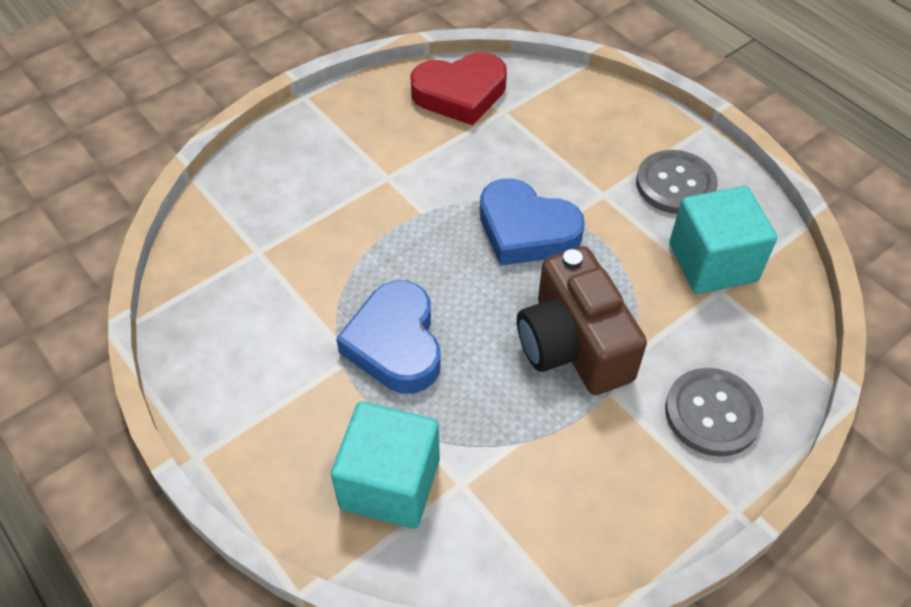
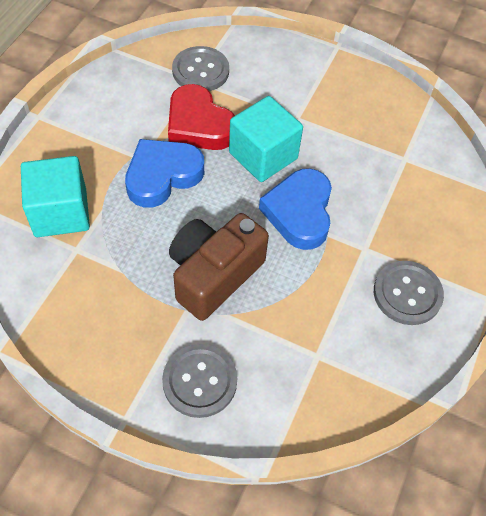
camera: 60 degrees right, 5 degrees up
(247, 239) = (200, 71): none -> grey button
(460, 94) = (403, 127): red heart -> red heart (199, 125)
(712, 262) = (342, 343): turquoise cube -> turquoise cube (263, 155)

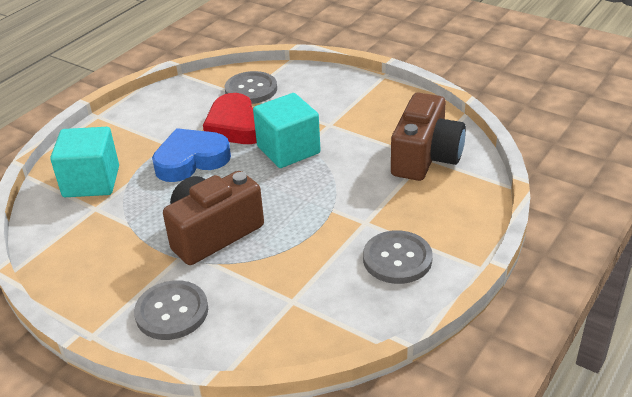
camera: 15 degrees right, 20 degrees down
(299, 212) = (309, 192): blue heart -> none
(405, 159) = (425, 157): none -> brown camera

